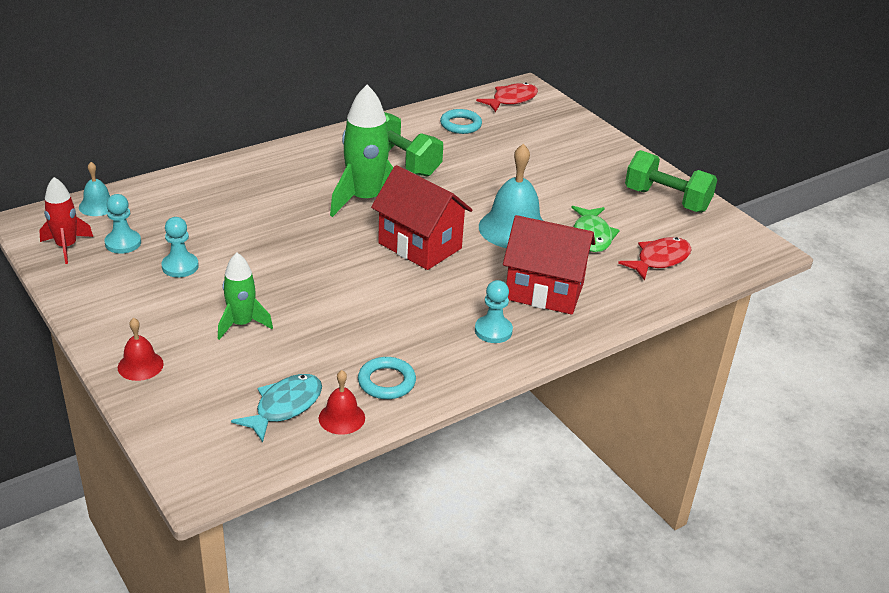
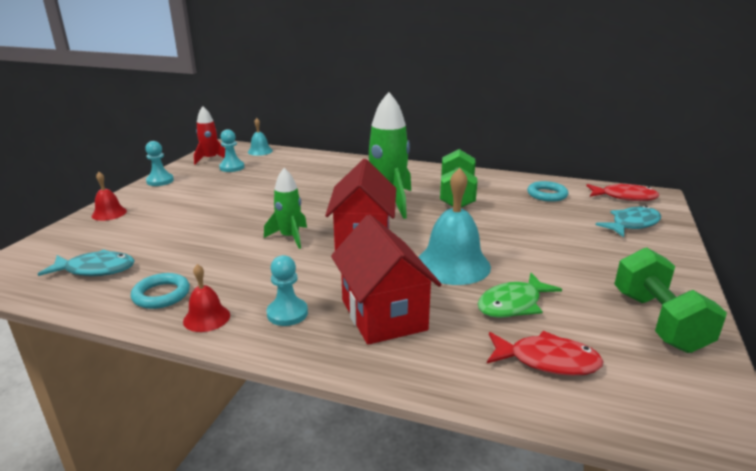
camera: 55 degrees right, 10 degrees down
(180, 266) = (227, 186): turquoise pawn -> turquoise pawn (160, 181)
(242, 324) = (184, 222): green rocket -> green rocket (290, 237)
(341, 418) = (96, 295): red bell -> red bell (206, 318)
(553, 127) = (632, 224): none -> turquoise fish

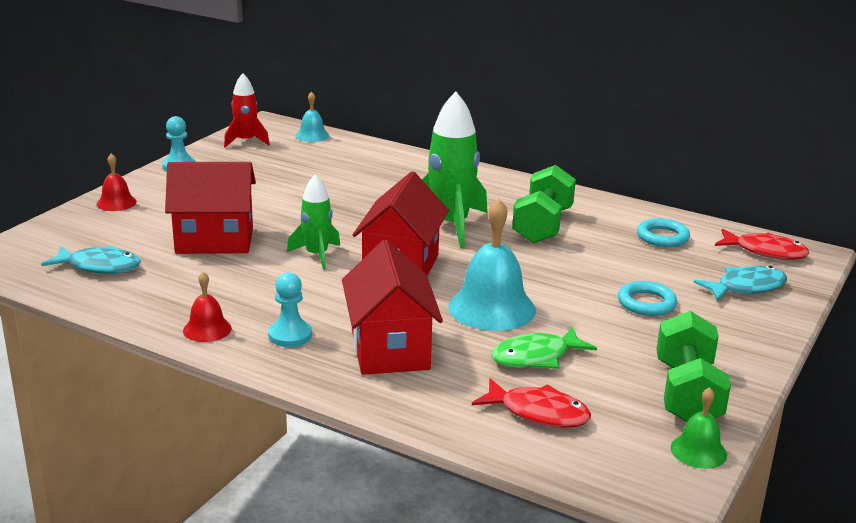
camera: 10 degrees right, 0 degrees up
(161, 295) = (165, 301): turquoise ring -> turquoise ring (646, 303)
(199, 235) = (214, 240): none -> red house
(232, 167) = (270, 156): turquoise pawn -> none
(712, 379) = (698, 451): none -> green bell

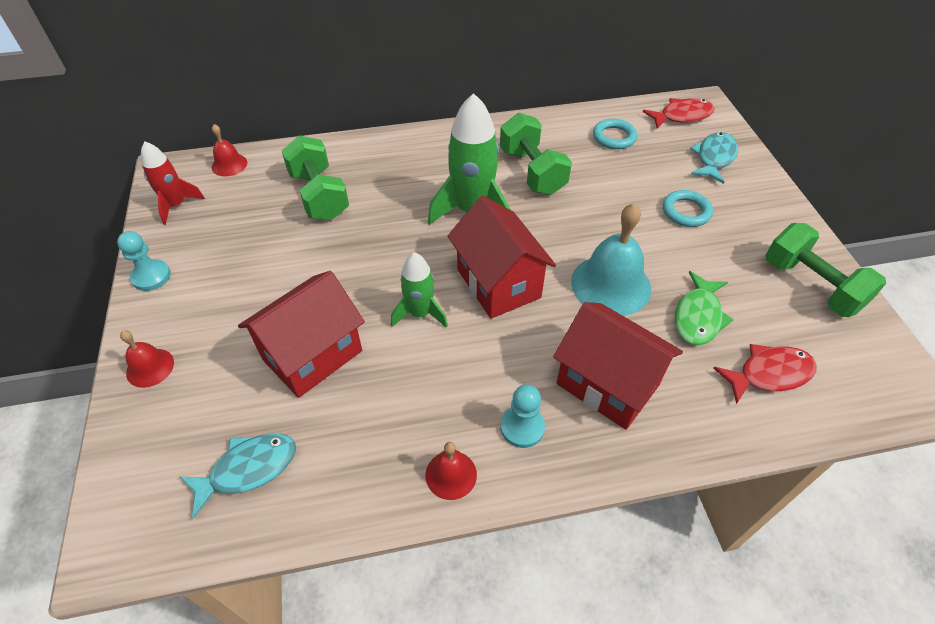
camera: 40 degrees left, 25 degrees up
(312, 135) = (229, 164): turquoise bell -> red bell
(348, 173) = (319, 195): none -> green dumbbell
(698, 451) = (880, 336): green bell -> none

